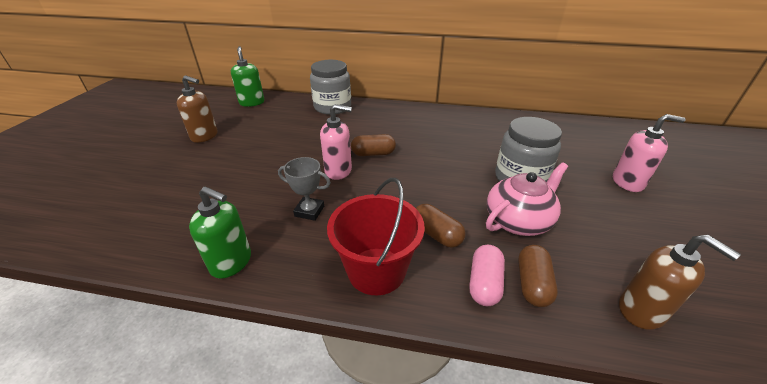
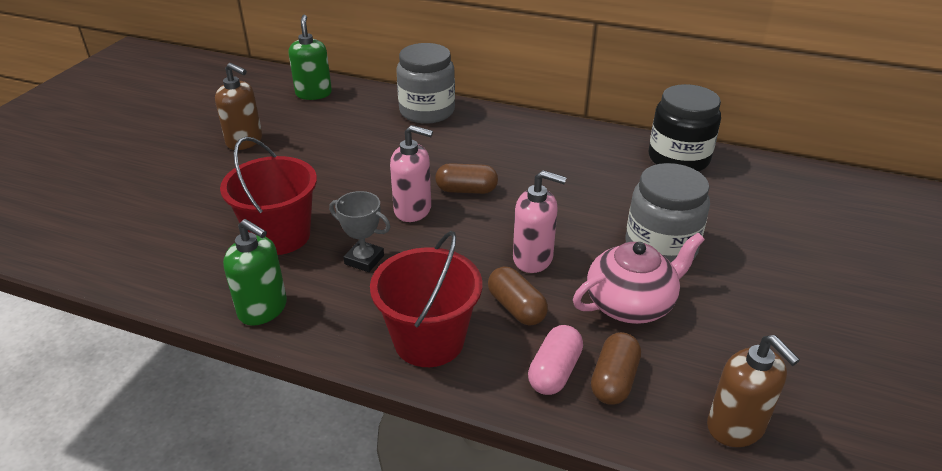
camera: 10 degrees right, 0 degrees up
(239, 200) = (280, 236): none -> red bucket
(505, 121) = (678, 158): none -> black jar
(627, 182) = (816, 270): pink soap dispenser -> pink soap dispenser (533, 258)

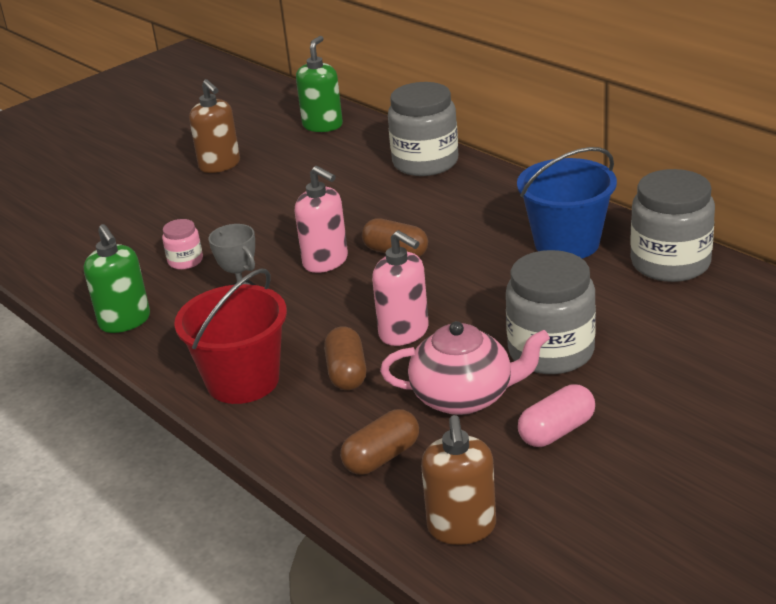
camera: 30 degrees right, 5 degrees down
(280, 236) = (185, 261): red bucket -> pink jar
(554, 372) = (332, 435): pink capsule -> pink capsule (557, 431)
(592, 157) = (567, 243): none -> blue bucket
(678, 158) = (670, 263): black jar -> grey jar

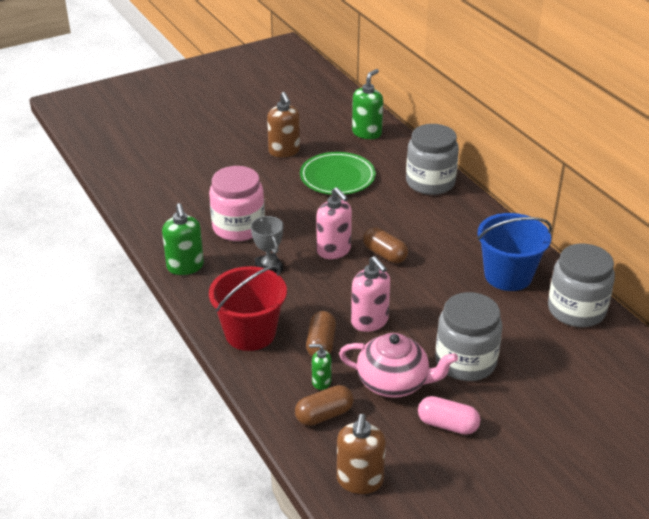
camera: 10 degrees right, 5 degrees up
(185, 261) = (238, 227): pink jar -> pink jar, size x2.06
(301, 180) = (337, 177): none -> green plate
(363, 418) = (321, 382): none -> green soap dispenser
(557, 431) = (447, 425): pink capsule -> pink capsule turned 45 degrees clockwise

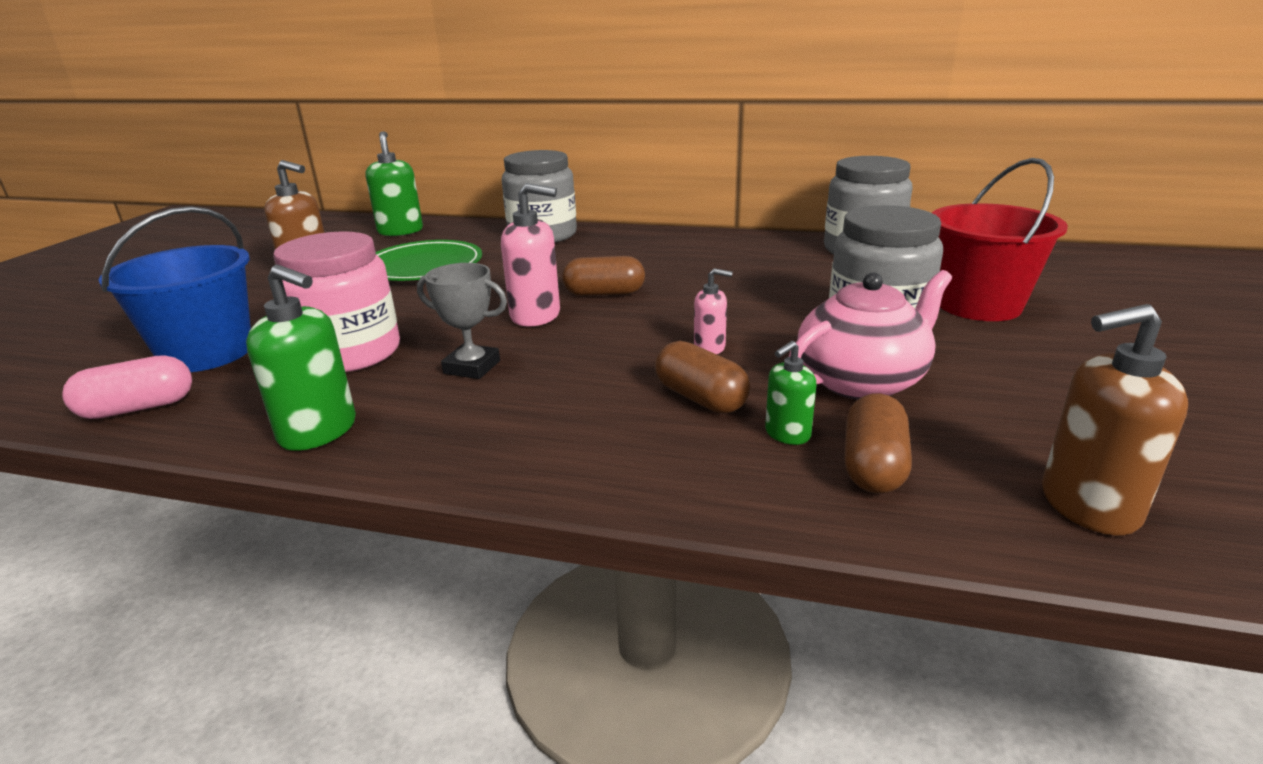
camera: 45 degrees left, 10 degrees down
(250, 333) = (578, 445): red bucket -> red bucket (978, 305)
(359, 481) = (1087, 506): brown soap dispenser -> brown soap dispenser turned 120 degrees clockwise
(370, 321) = (710, 348): pink soap dispenser -> pink soap dispenser, size x0.57
(447, 425) = (999, 381): pink capsule -> pink capsule (138, 408)
(508, 275) = (757, 256): blue bucket -> blue bucket (207, 353)

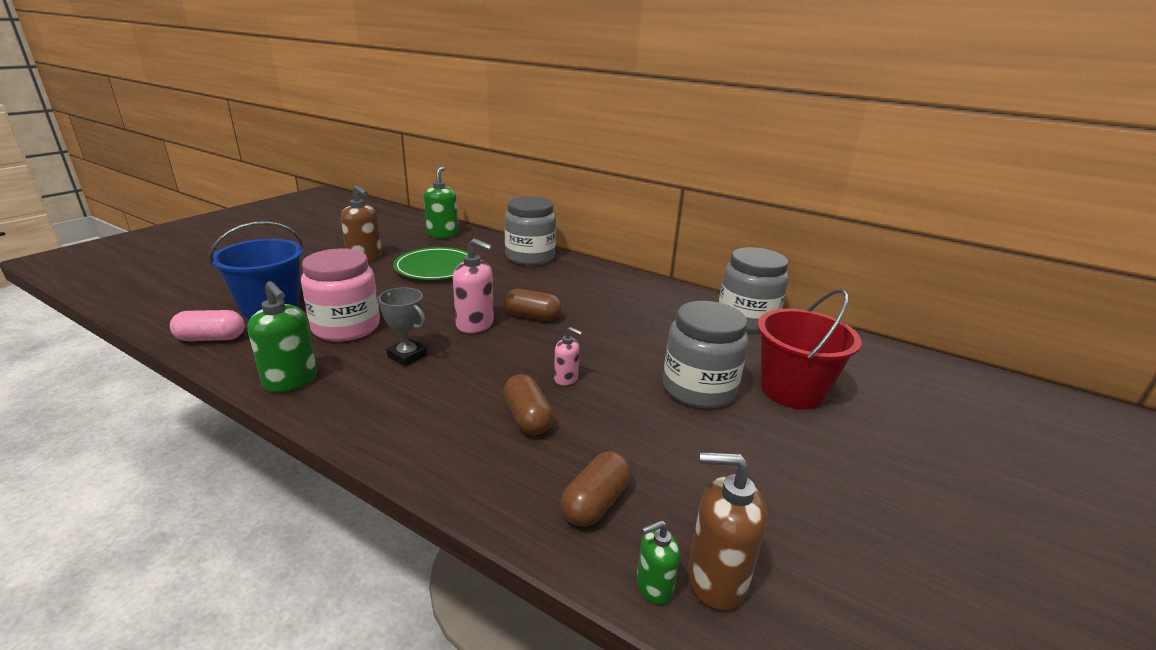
camera: 15 degrees right, 0 degrees up
(787, 434) = (560, 461): green soap dispenser -> green soap dispenser (653, 587)
(861, 381) = (646, 433): pink teapot -> none

